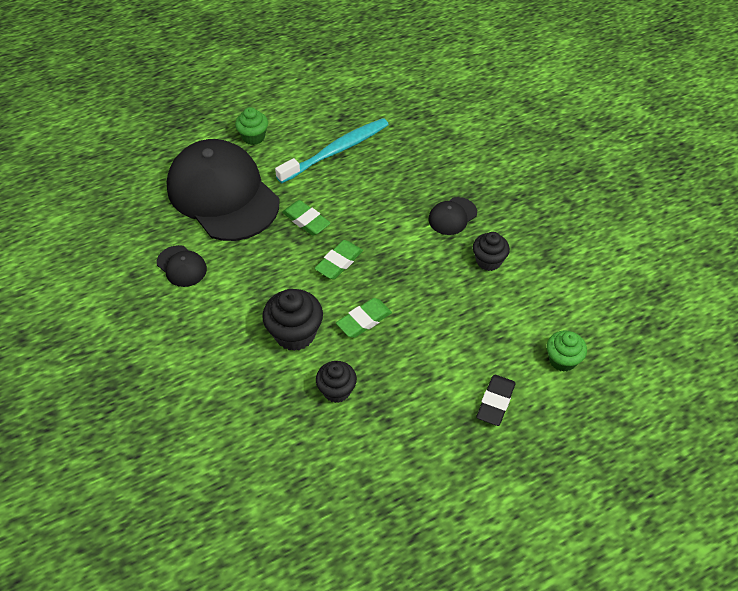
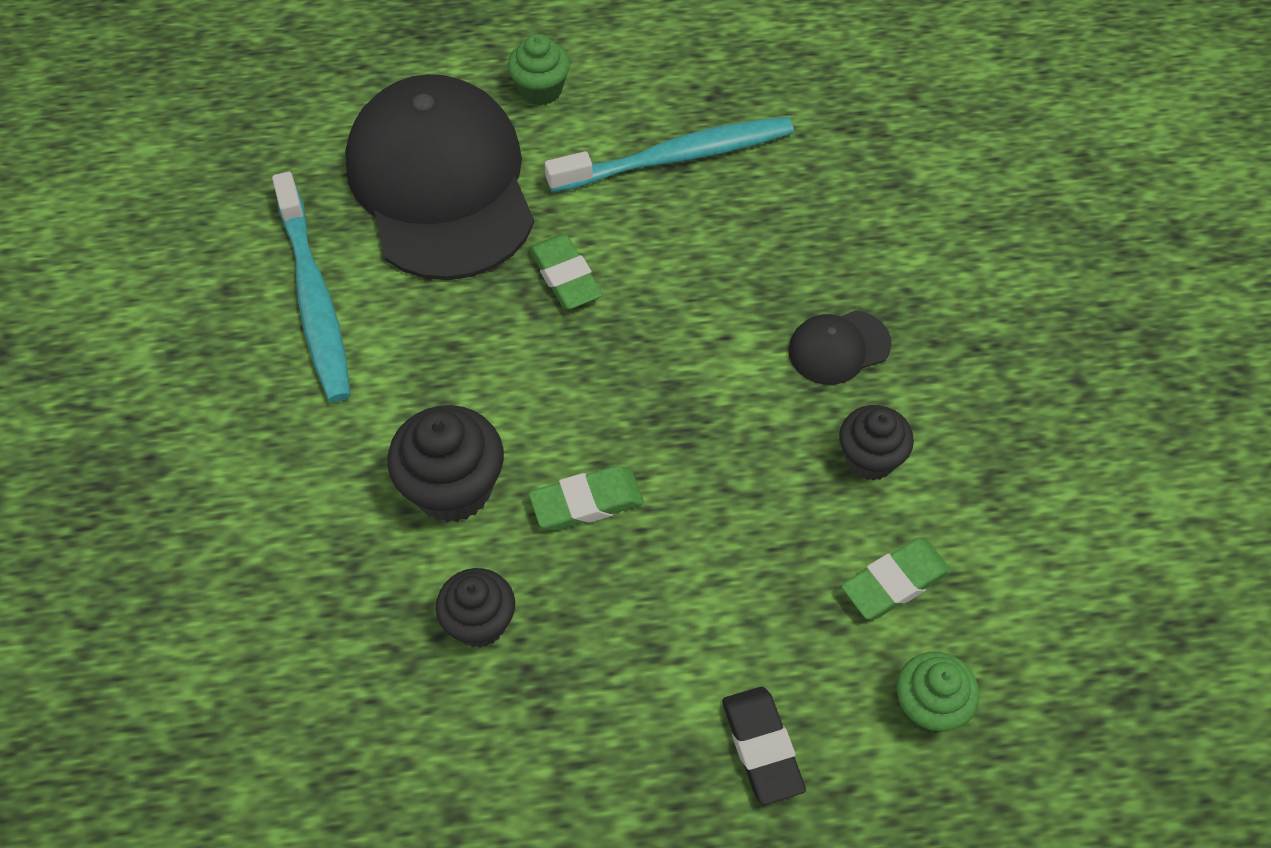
camera: 20 degrees right, 5 degrees up
(181, 266) = (314, 299): black cap -> turquoise toothbrush
(339, 262) = (589, 375): green eraser -> green eraser (895, 582)
(495, 402) = (762, 747): black eraser -> black eraser turned 60 degrees counterclockwise

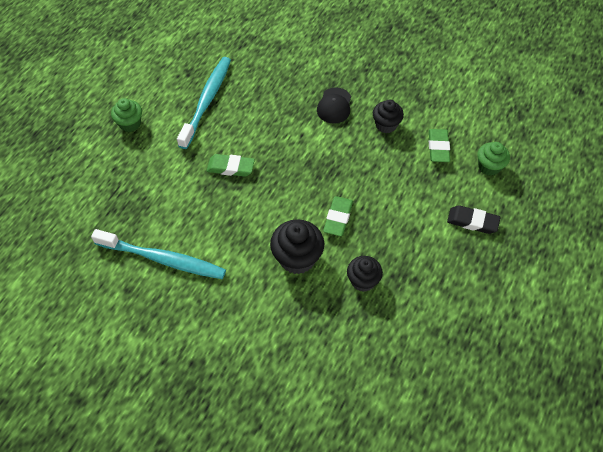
camera: 55 degrees left, 0 degrees up
(441, 184) = (145, 183): black cap -> none

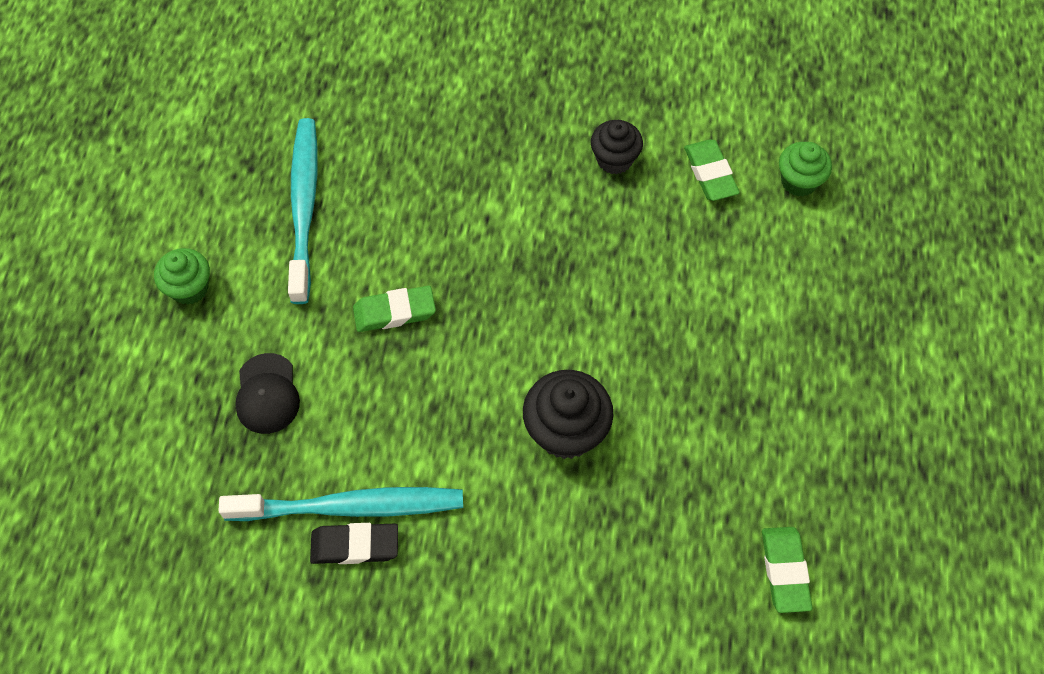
camera: 20 degrees left, 5 degrees up
(334, 106) = (519, 151): black cap -> black cap (267, 394)
(338, 218) = (602, 342): green eraser -> green eraser (784, 571)
(363, 281) = (682, 433): black cupcake -> none
(472, 221) = (808, 281): black eraser -> black eraser (355, 546)

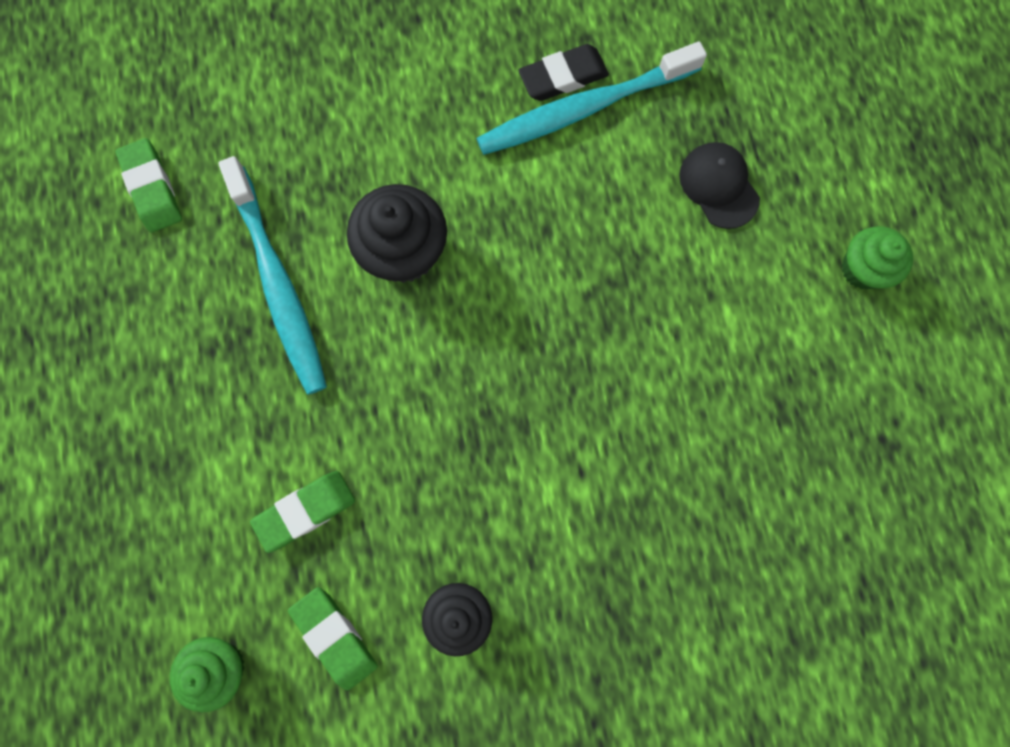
camera: 160 degrees right, 15 degrees up
(304, 206) = (795, 411): turquoise toothbrush -> turquoise toothbrush (278, 285)
(394, 312) = (633, 318): green eraser -> green eraser (305, 511)

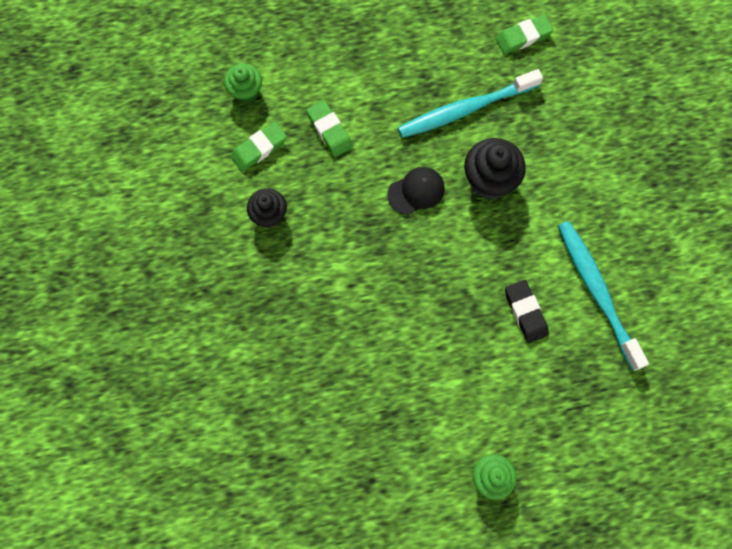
camera: 90 degrees right, 5 degrees down
(563, 77) = (619, 278): black eraser -> black eraser (525, 312)
(719, 186) = (546, 380): black cap -> black cap (416, 191)

